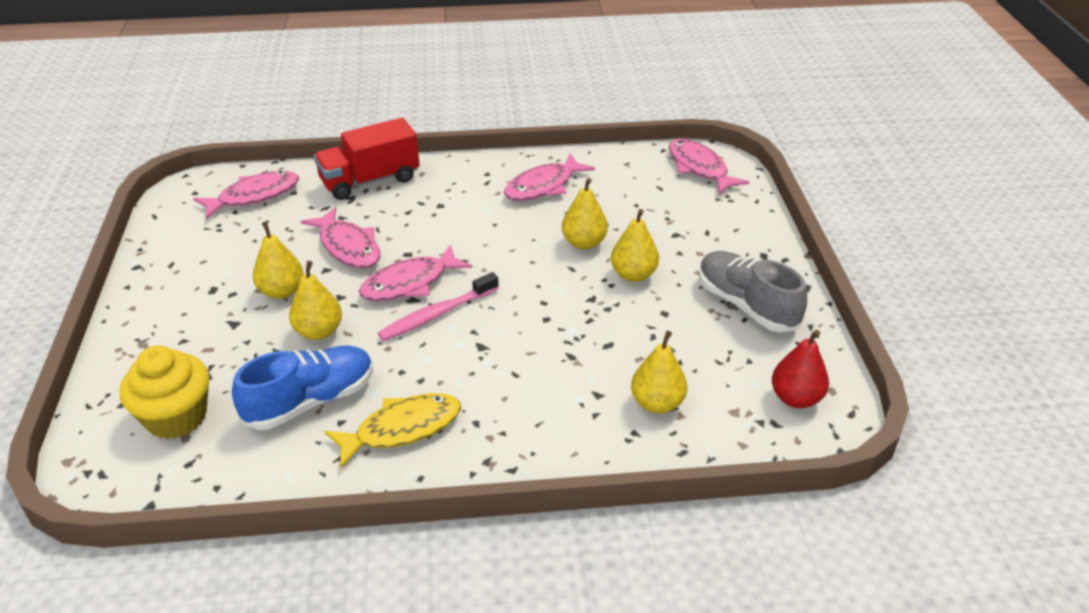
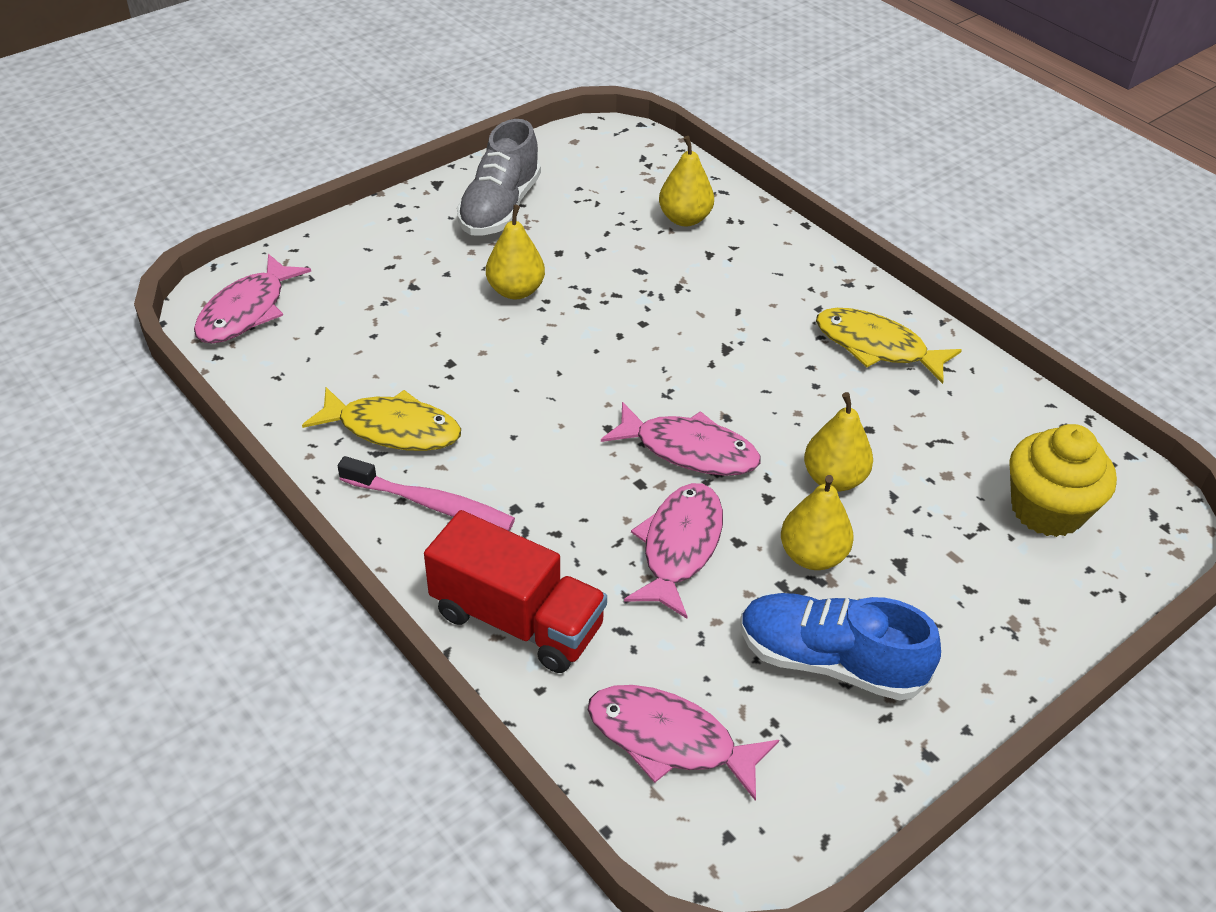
camera: 125 degrees left, 5 degrees up
(311, 401) = (918, 425): blue shoe -> blue shoe (829, 661)
(436, 314) = (716, 402): pink toothbrush -> pink toothbrush (431, 504)
(543, 186) = (393, 429): pink fish -> yellow fish
(584, 243) = (489, 346): yellow pear -> none
(796, 398) = (603, 154): red pear -> none

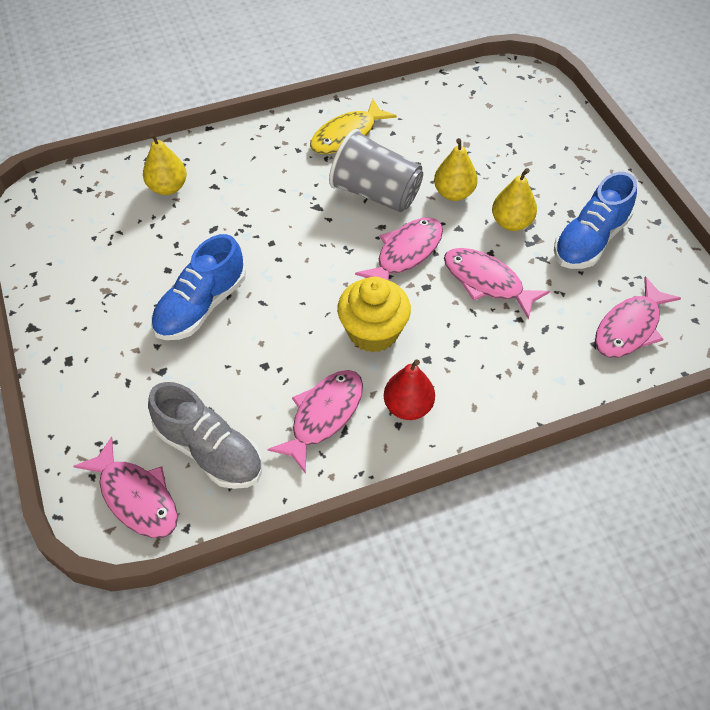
camera: 70 degrees left, 10 degrees up
(393, 429) = (324, 416): yellow fish -> pink fish
(431, 504) = (408, 407): pink toothbrush -> red pear
(500, 208) = (91, 293): grey shoe -> grey shoe (209, 451)
(516, 291) = (200, 306): yellow pear -> blue shoe
(517, 620) = (524, 380): red truck -> none
(784, 398) = (376, 193): none -> grey cup
(1047, 510) = (506, 114): yellow cupcake -> yellow cupcake (373, 332)

